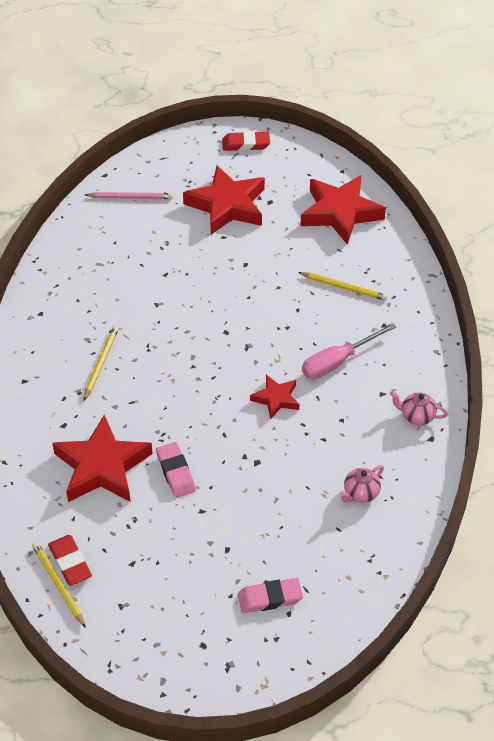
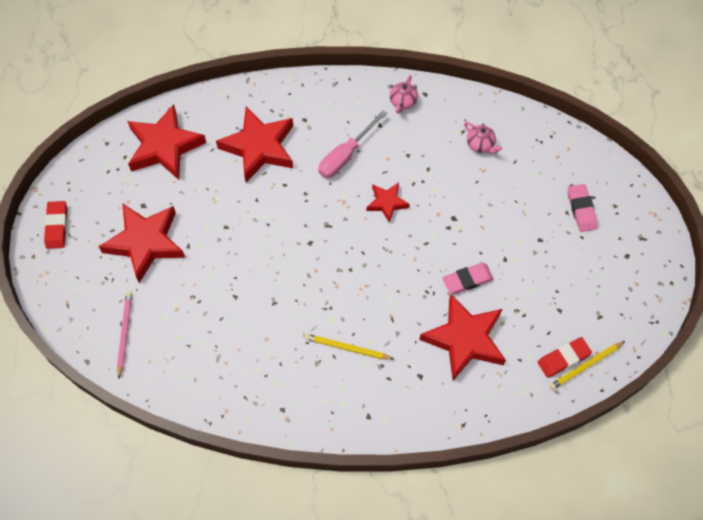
camera: 90 degrees left, 15 degrees up
(338, 361) = (345, 155): pink screwdriver -> pink screwdriver turned 75 degrees clockwise
(344, 287) = (259, 147): yellow pencil -> red star

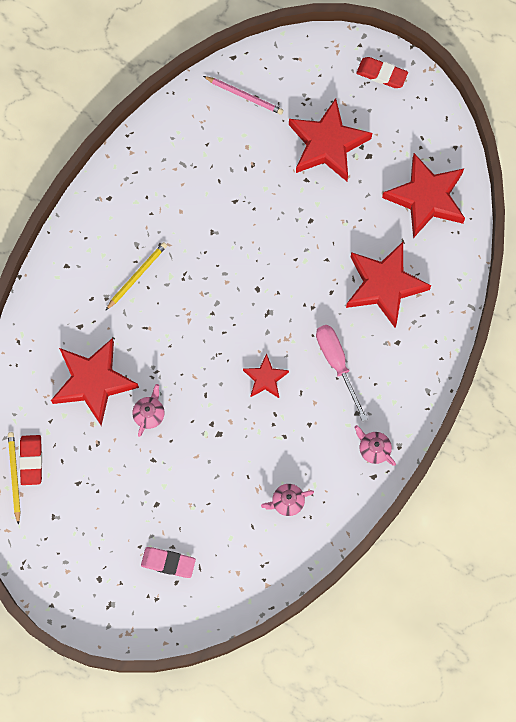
camera: 115 degrees right, 10 degrees up
(467, 280) = (149, 414): pink eraser -> pink teapot

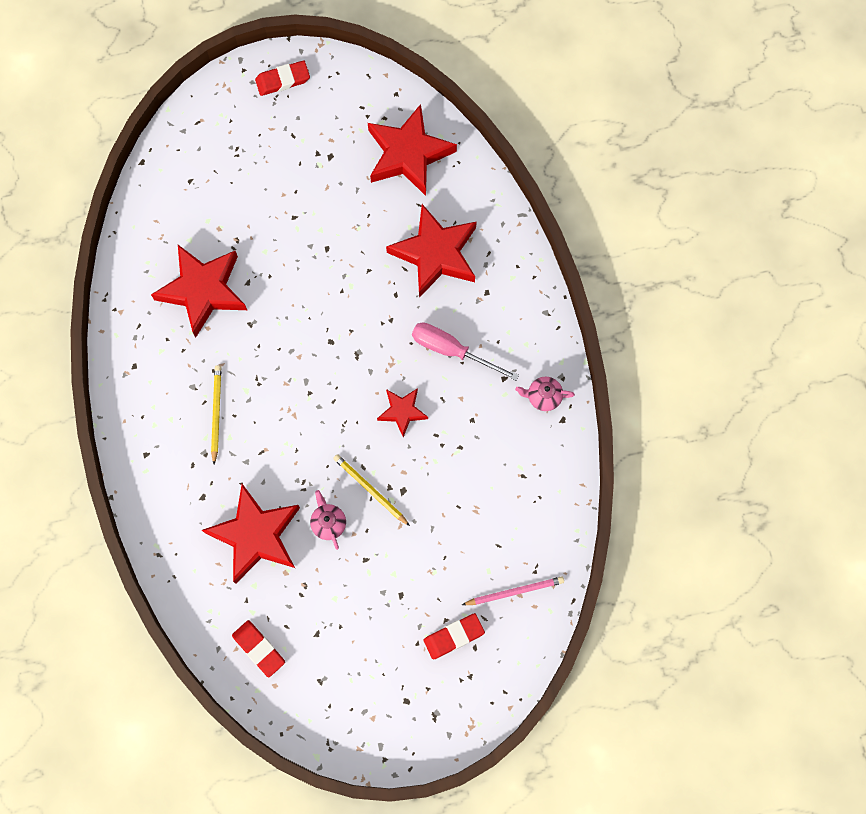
camera: 40 degrees left, 0 degrees up
(14, 476) = (255, 675): yellow pencil -> yellow pencil (370, 490)
(168, 562) = (454, 636): pink eraser -> red eraser
(244, 96) = (180, 187): pink pencil -> pink pencil (515, 591)
(287, 502) = (510, 500): pink teapot -> none
(327, 144) = (286, 173): red star -> red star (203, 290)

